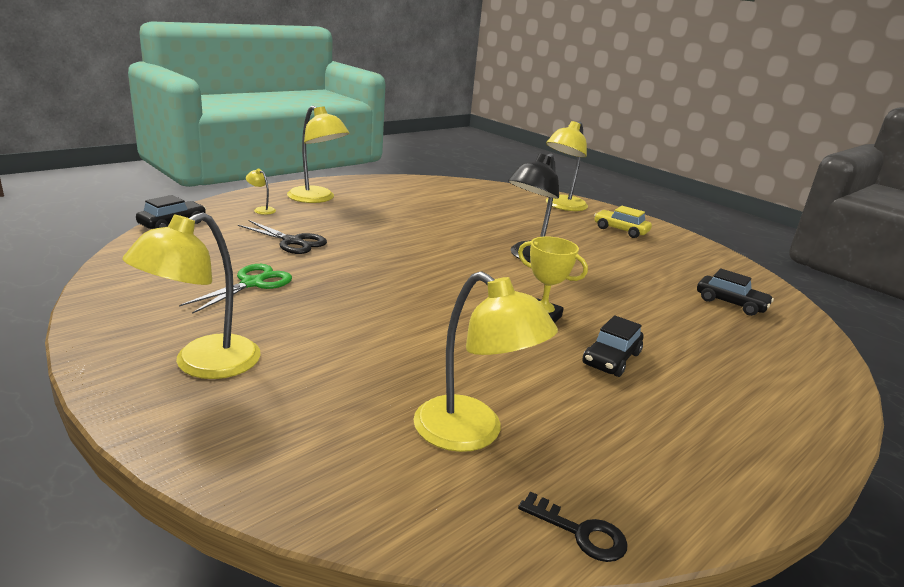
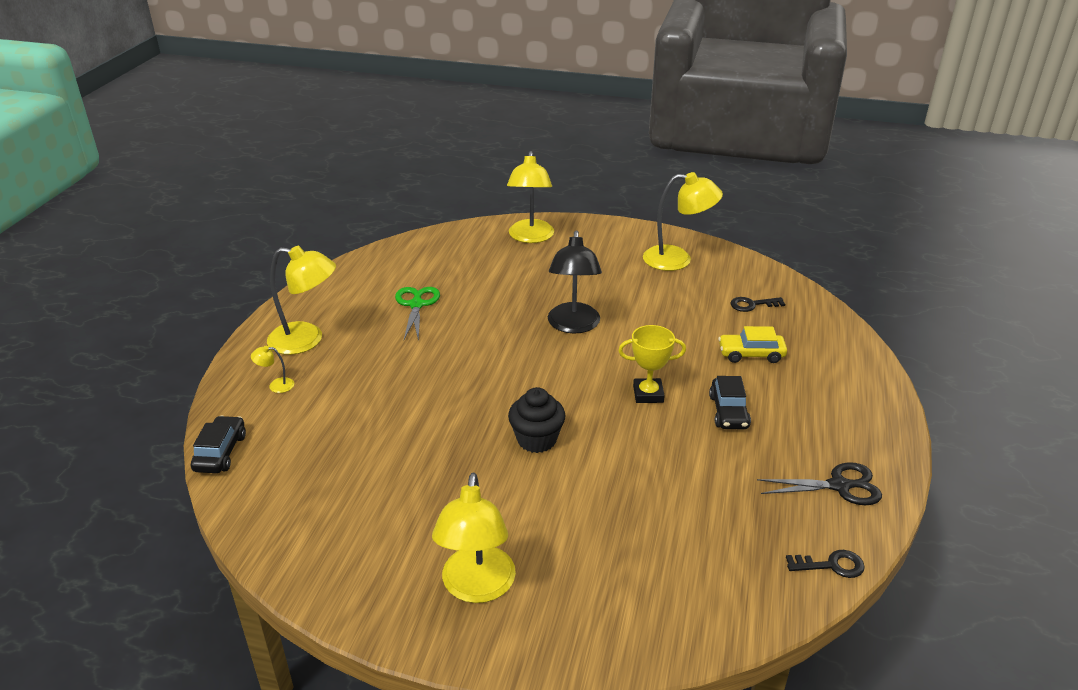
camera: 30 degrees left, 10 degrees up
(252, 283) = (399, 485): green scissors -> green scissors (416, 305)
(292, 242) = (363, 414): black scissors -> black scissors (839, 486)
(398, 303) = (536, 440): none -> black cupcake
(472, 433) = (711, 532): yellow lamp -> yellow lamp (677, 259)
(620, 230) = (606, 249): yellow car -> yellow car (751, 354)
(731, 303) = (752, 305): black car -> black key

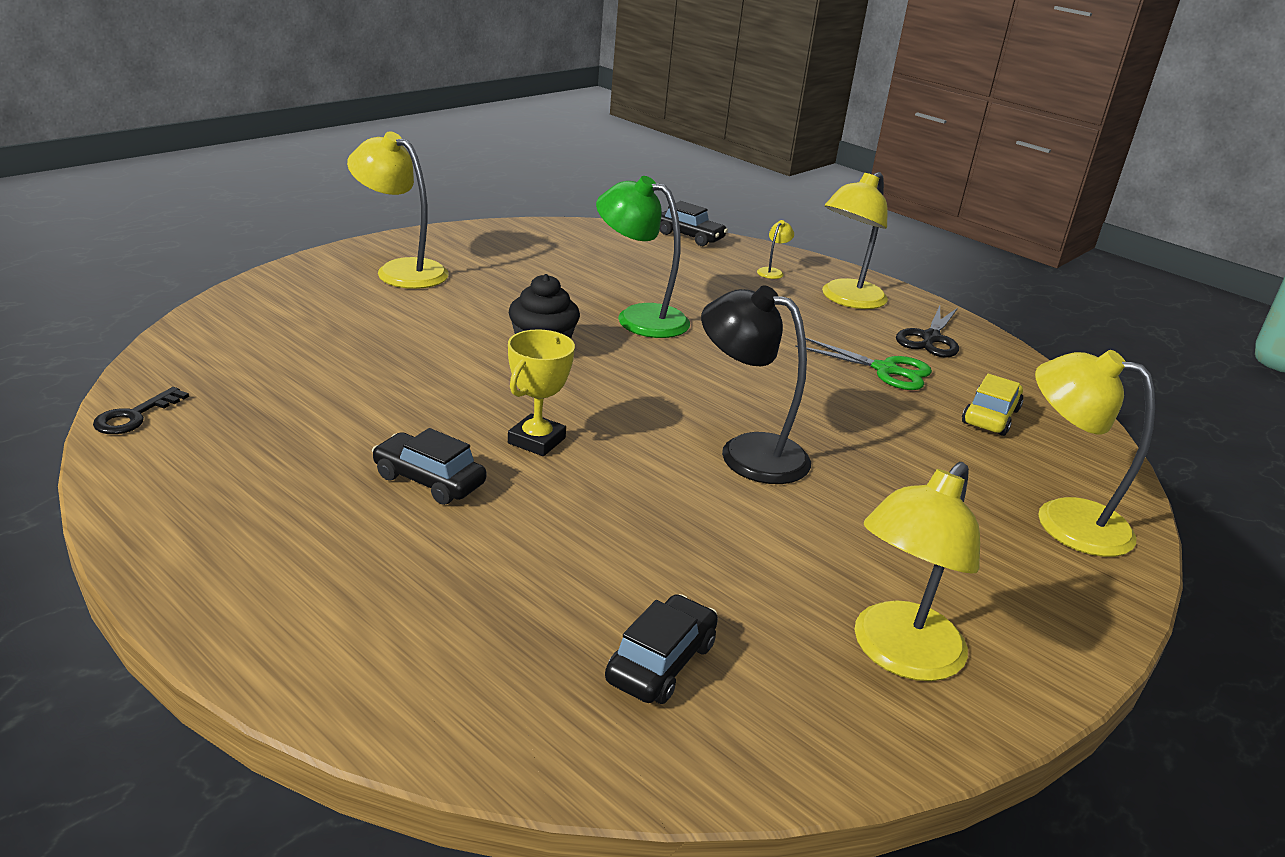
camera: 115 degrees right, 5 degrees down
(437, 418) = (639, 318): none -> green lamp
(751, 354) = (522, 572): yellow car -> yellow car (990, 416)
(752, 305) = (661, 662): black key -> black car
(839, 486) = (199, 486): black scissors -> black scissors (930, 338)

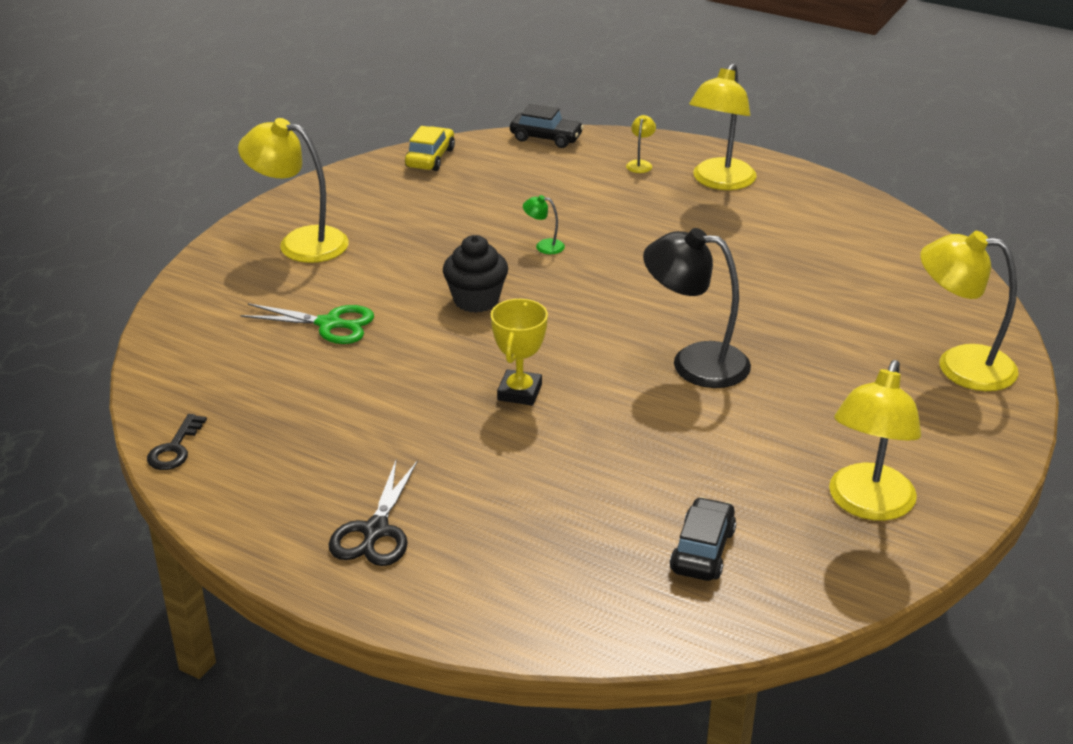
camera: 10 degrees left, 5 degrees up
(429, 480) = (454, 448): black car -> none
(639, 318) = (544, 246): green lamp -> green lamp, size x0.42
(885, 370) = (778, 253): green scissors -> green scissors (329, 324)
(930, 338) = (806, 209): black scissors -> black scissors (375, 531)
(990, 416) = (879, 280): yellow car -> yellow car (430, 158)

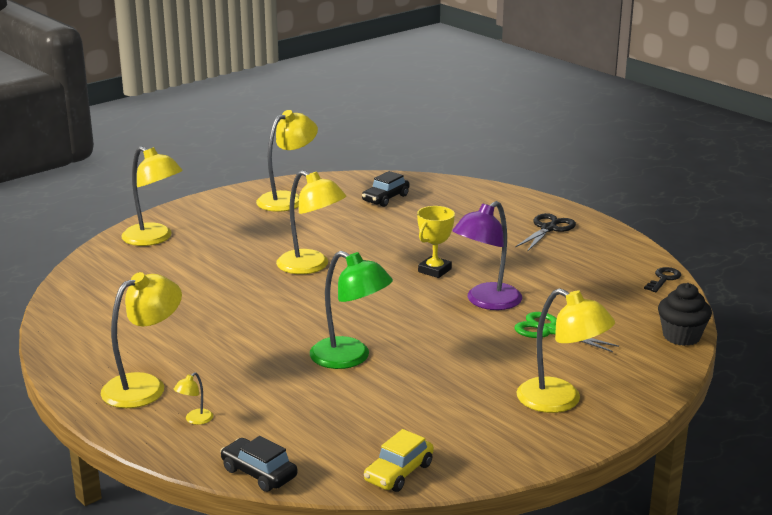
camera: 160 degrees left, 10 degrees down
(424, 352) = (486, 302): none -> purple lamp
(476, 300) = (431, 327): black cupcake -> black cupcake (681, 336)
(544, 246) = (350, 358): green lamp -> green lamp, size x2.37
(694, 363) = (311, 266): black lamp -> yellow lamp

